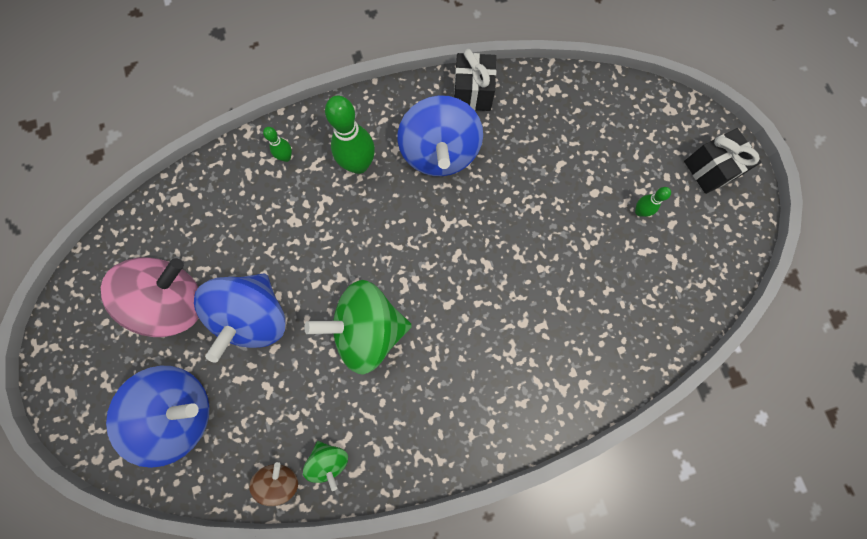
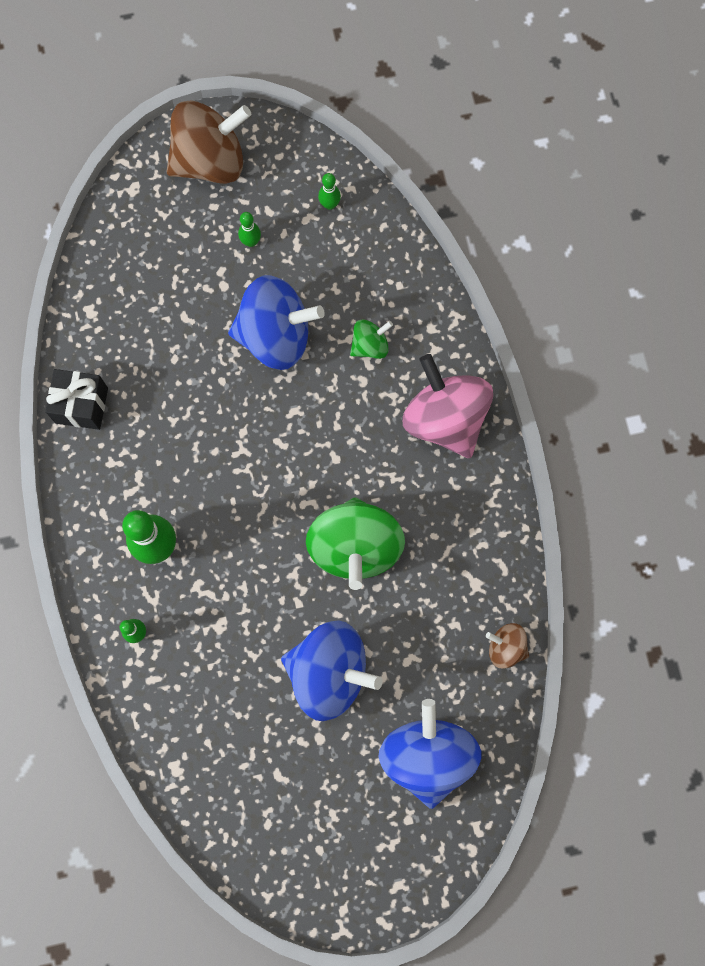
camera: 85 degrees left, 0 degrees up
(174, 302) = (303, 767): pink spinning top -> pink spinning top (445, 418)
(329, 460) = (489, 594): green spinning top -> green spinning top (370, 345)
(439, 153) = (154, 451): blue spinning top -> blue spinning top (276, 335)
(689, 277) = (329, 204): none -> green bowling pin
(710, 169) = (210, 160): black gift -> brown spinning top

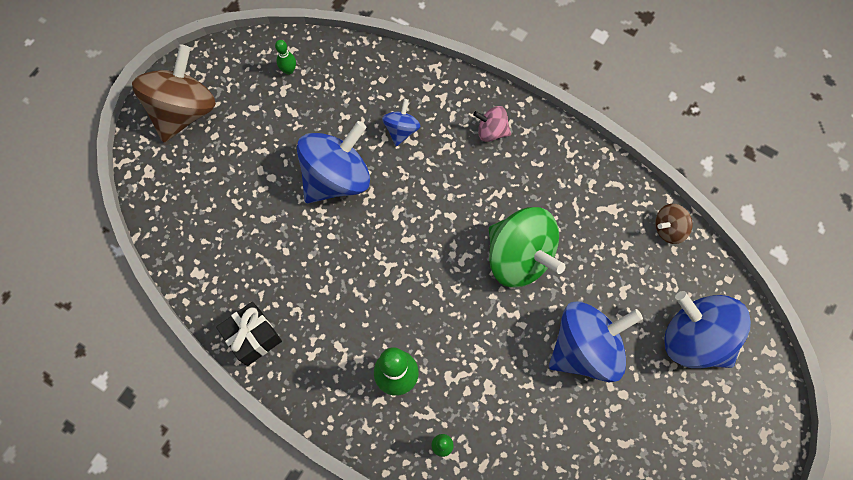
camera: 45 degrees left, 5 degrees down
(251, 242) = (261, 135): green bowling pin -> none
(370, 345) = (401, 129): green spinning top -> blue spinning top
(445, 418) = (491, 131): pink spinning top -> pink spinning top, size x0.49

